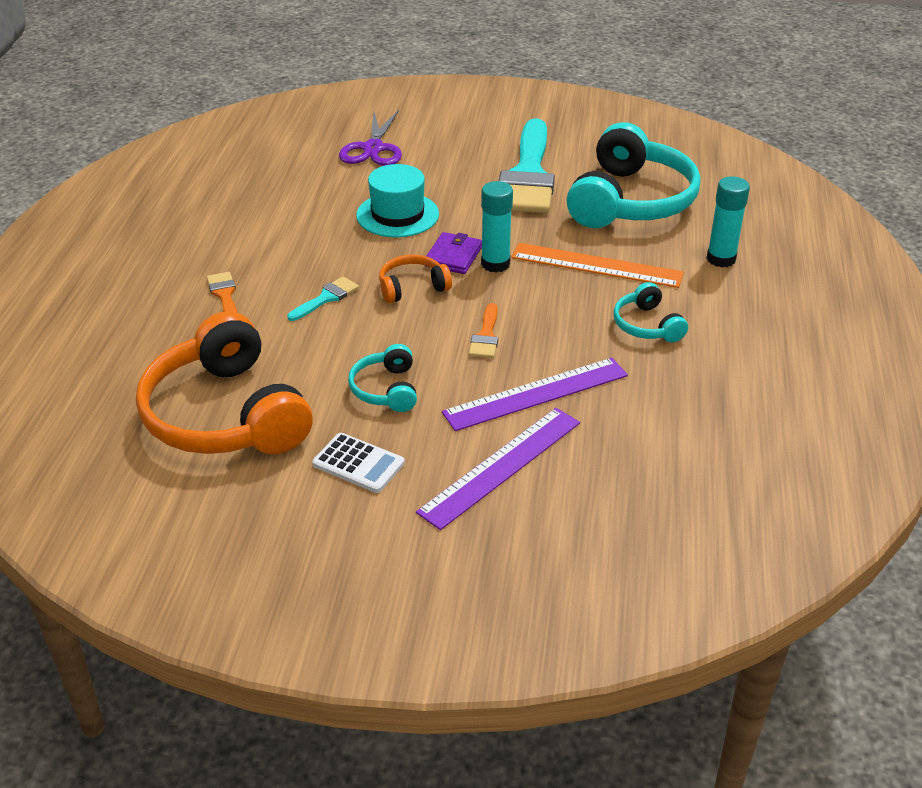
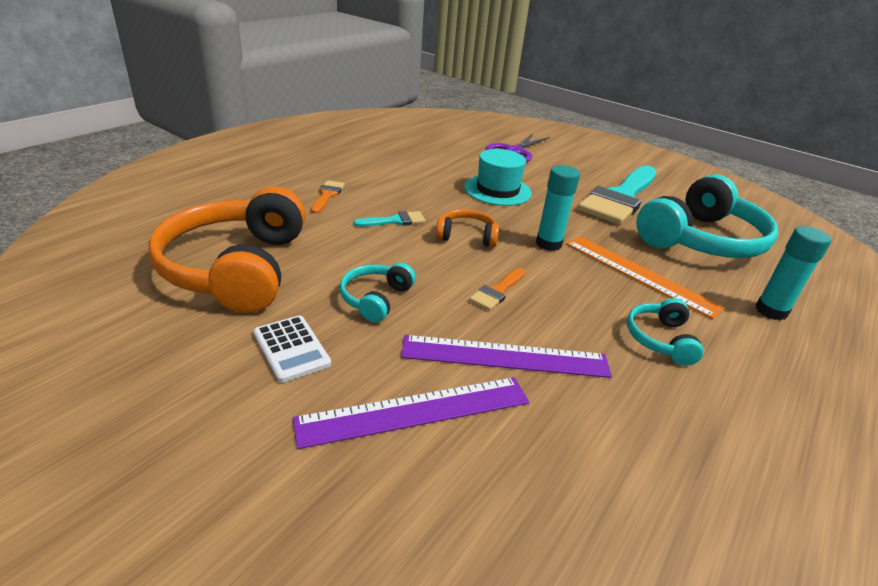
camera: 25 degrees right, 5 degrees down
(453, 256) = (518, 228): purple wallet -> none

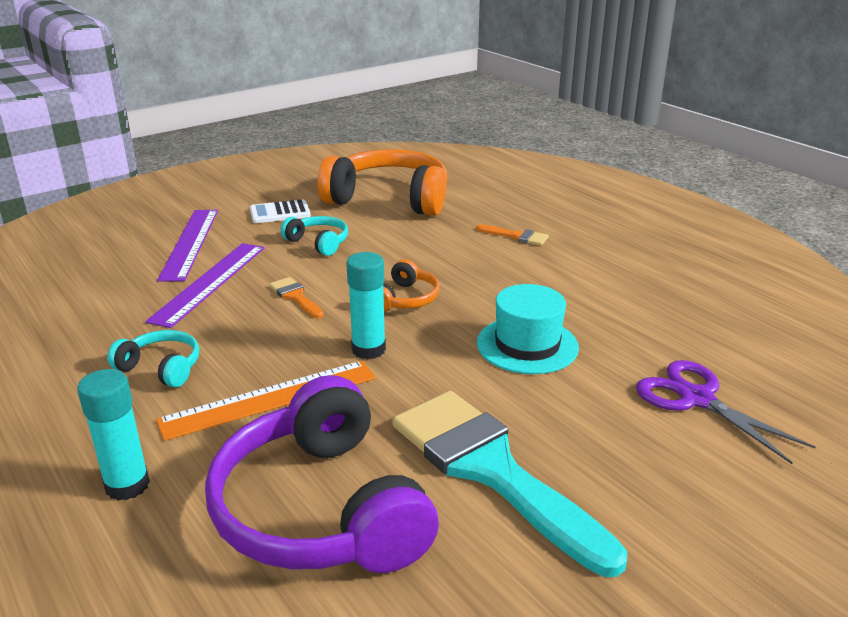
camera: 110 degrees right, 5 degrees down
(395, 221) = (451, 264): turquoise brush -> none
(701, 240) = (321, 509): turquoise headphones -> purple headphones

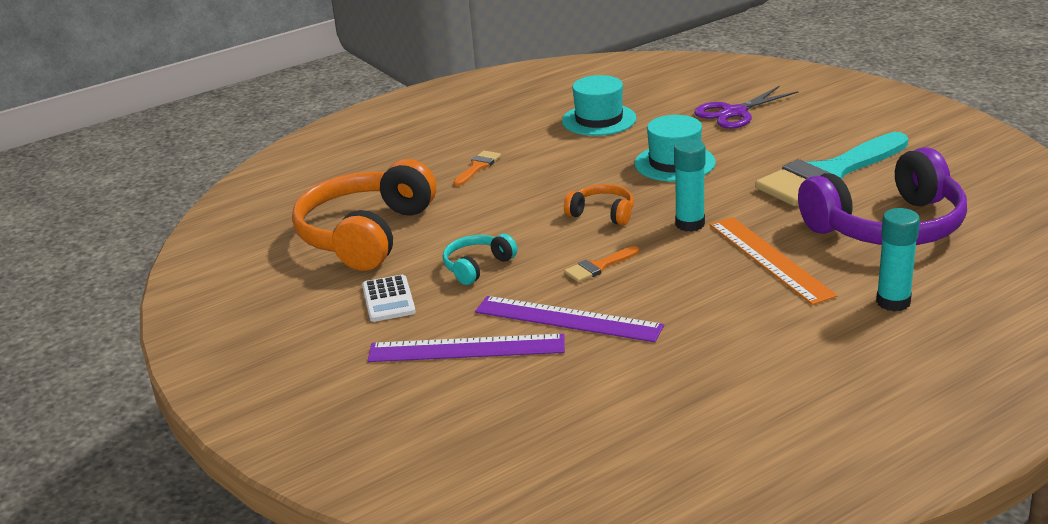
camera: 85 degrees left, 0 degrees up
(161, 368) = (734, 317): turquoise headphones -> none
(646, 298) = (599, 120): none -> turquoise hat

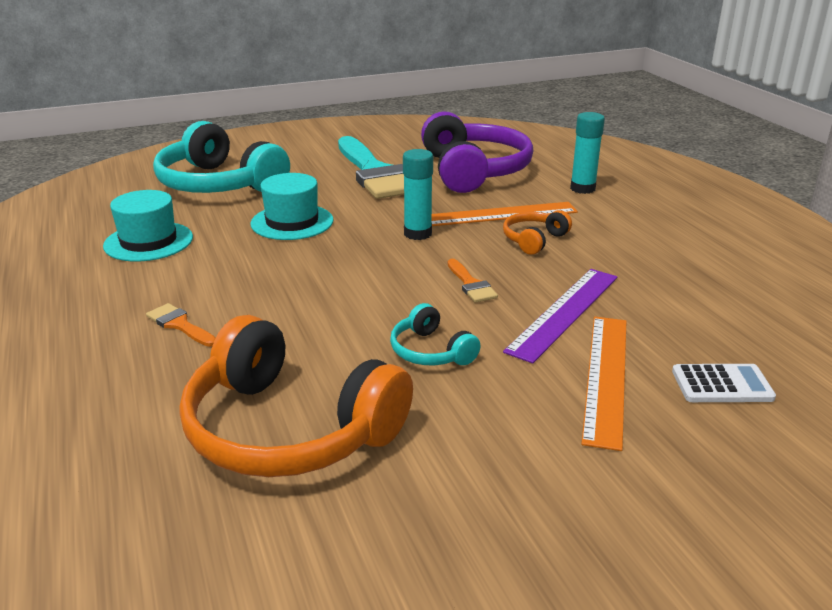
camera: 80 degrees left, 0 degrees up
(388, 299) = (477, 423): white calculator -> white calculator (722, 385)
(466, 349) = (606, 377): purple ruler -> orange ruler
(602, 213) = (364, 268): orange headphones -> orange headphones (534, 240)
(734, 113) = (219, 184): purple scissors -> turquoise headphones

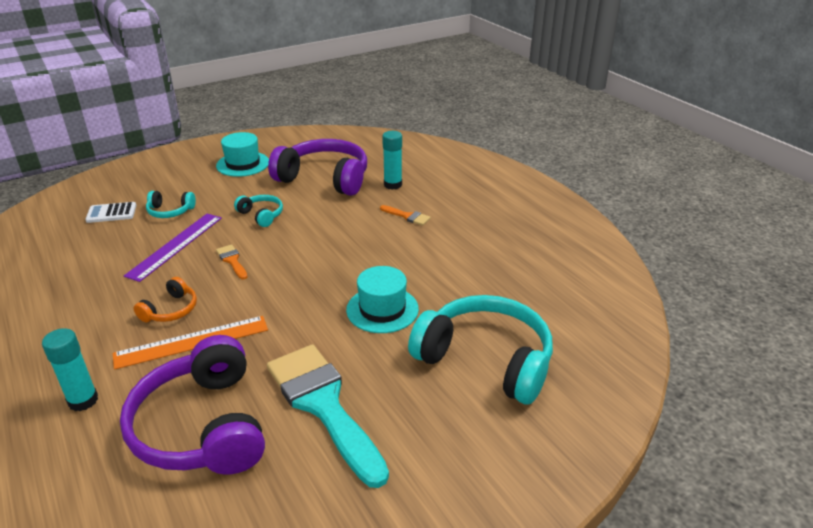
camera: 170 degrees right, 5 degrees up
(148, 242) = (483, 275): turquoise hat -> turquoise hat (243, 164)
(289, 429) = (324, 178): orange headphones -> purple headphones
(417, 234) = (270, 307): turquoise glue stick -> turquoise glue stick (393, 185)
(606, 377) = (170, 211): orange ruler -> turquoise headphones

